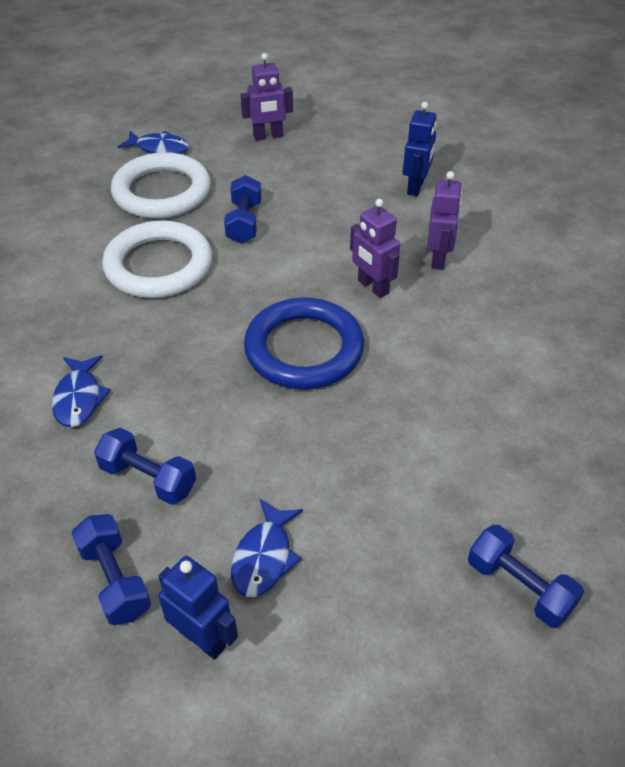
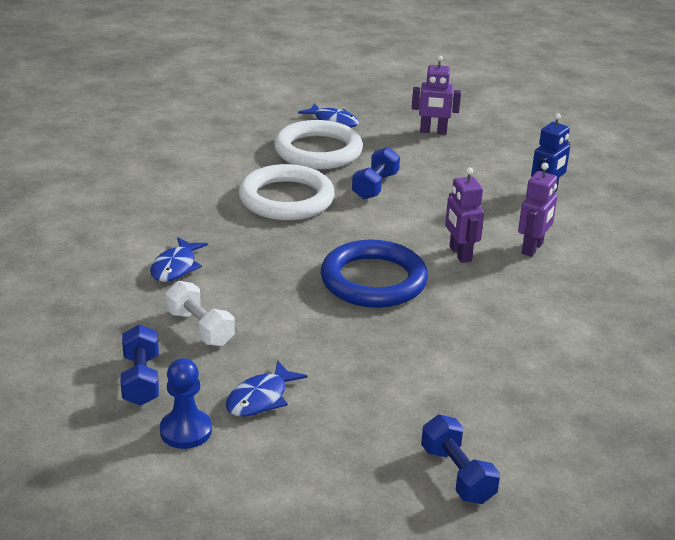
camera: 20 degrees right, 15 degrees down
(148, 478) = (200, 328): blue dumbbell -> white dumbbell
(203, 638) = (186, 431): blue robot -> blue pawn

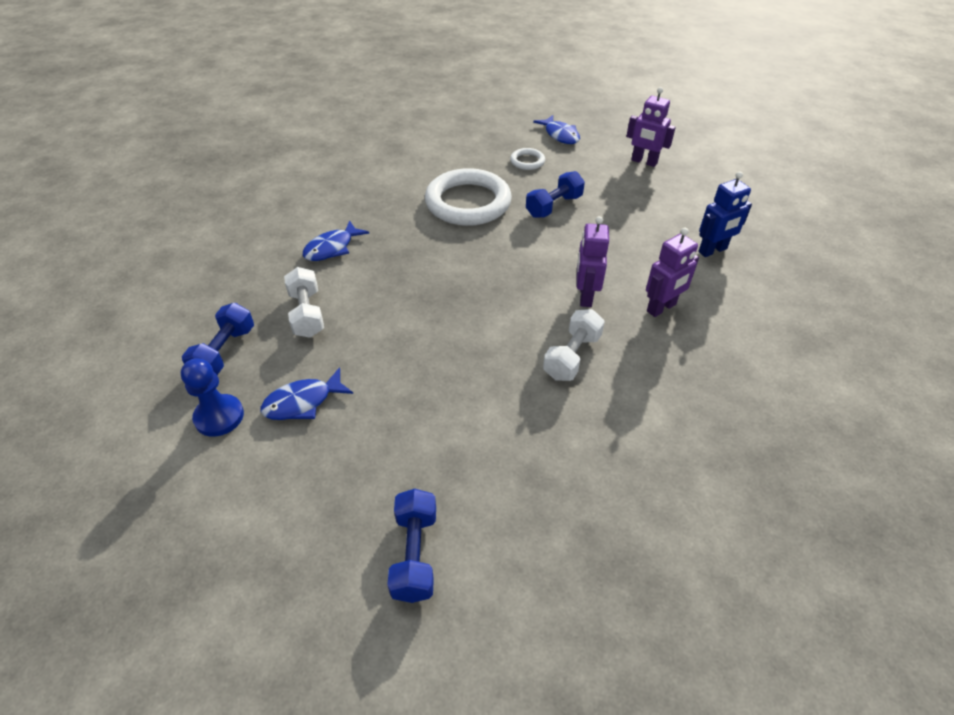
camera: 25 degrees right, 15 degrees up
(318, 151) = (527, 161): white ring -> white ring, size x0.44
(373, 280) = (486, 304): blue ring -> none
(482, 302) = (572, 356): none -> white dumbbell

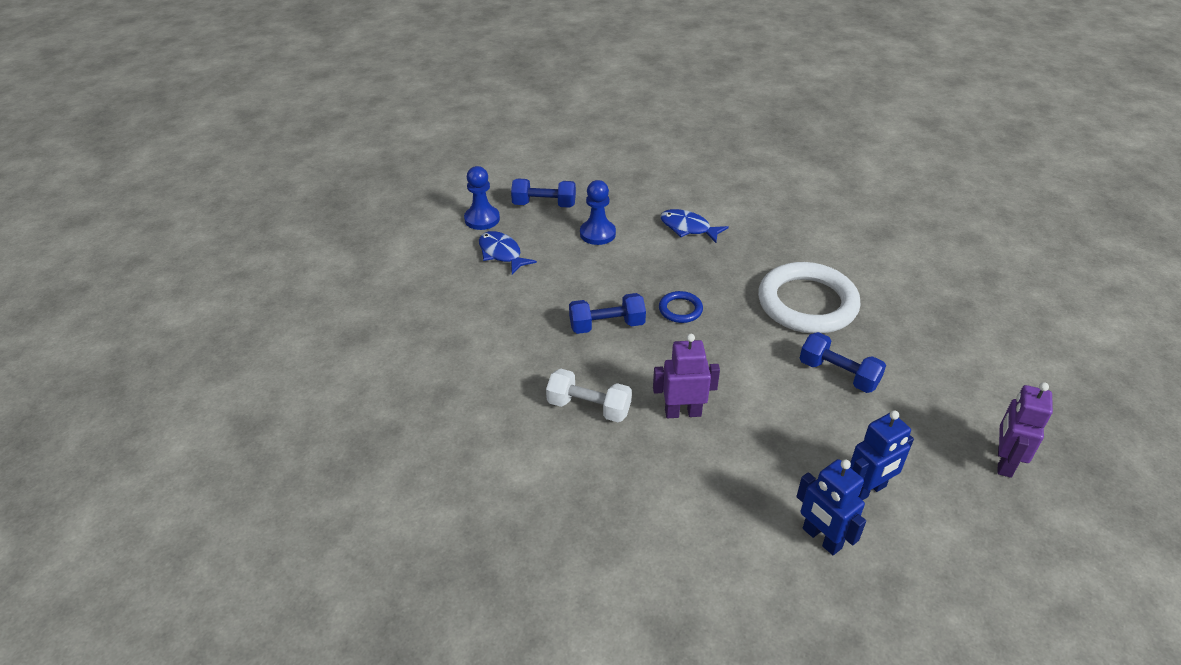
camera: 80 degrees right, 5 degrees down
(307, 314) = (597, 234): white dumbbell -> blue pawn
(415, 554) = (373, 335): blue dumbbell -> blue dumbbell (607, 325)
(452, 274) = (680, 309): none -> blue ring
(527, 161) = (924, 342): white ring -> none
(560, 135) = (1012, 367): blue fish -> none
(661, 308) = (685, 481): purple robot -> none
(669, 220) = (868, 490): none -> blue robot

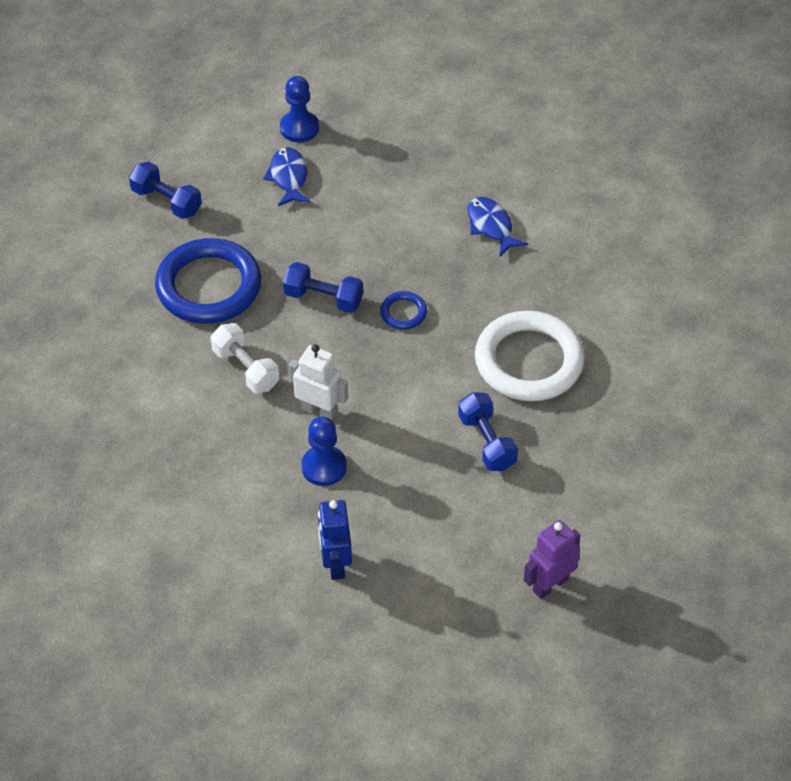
camera: 30 degrees right, 10 degrees up
(500, 356) = (209, 286): none -> blue ring
(544, 204) = (372, 136): blue dumbbell -> blue dumbbell (167, 201)
(597, 234) = (396, 194): blue pawn -> blue pawn (324, 467)
(683, 412) = (319, 410): purple robot -> white robot
(868, 490) = (409, 548): blue robot -> none

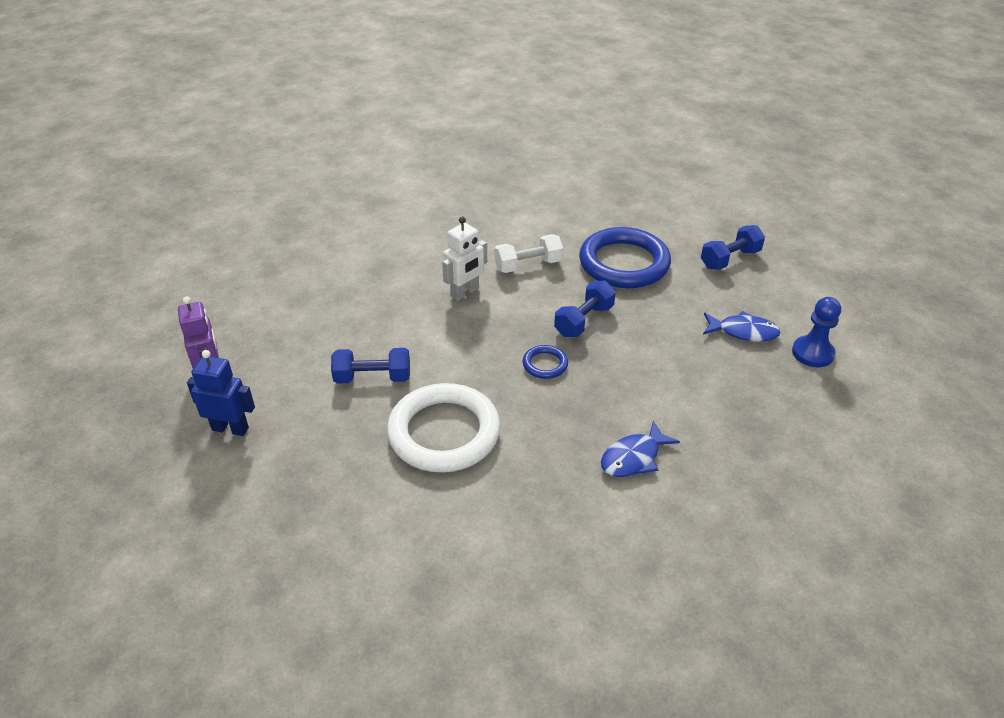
camera: 110 degrees right, 10 degrees down
(324, 467) = (410, 283): blue pawn -> none
(335, 564) = (322, 270): blue robot -> blue robot (230, 428)
(491, 226) = (633, 458): blue fish -> blue fish turned 150 degrees clockwise

